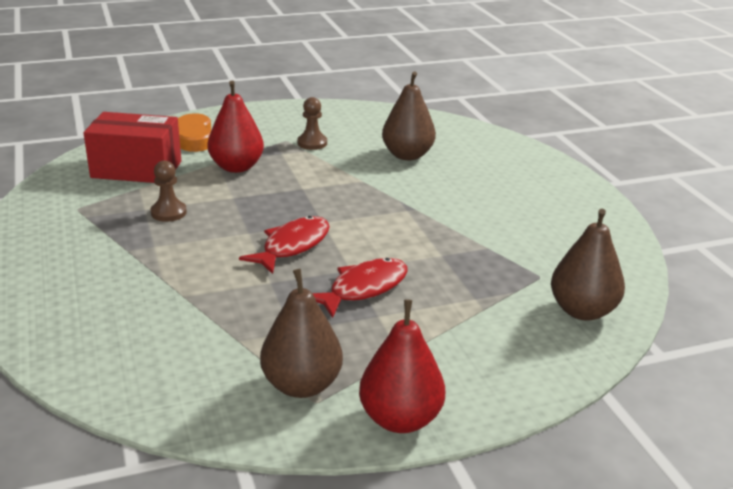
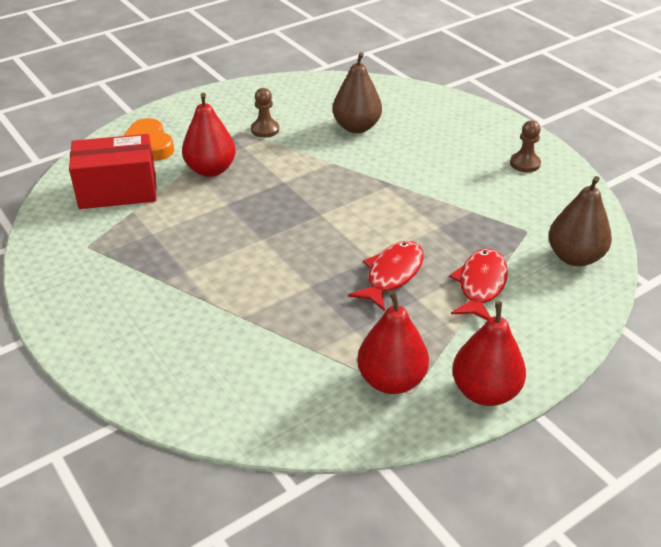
camera: 15 degrees left, 10 degrees up
(168, 212) = (177, 232): brown pawn -> brown pawn (525, 163)
(292, 246) = (308, 245): red fish -> red fish (480, 285)
(301, 385) = (391, 380): brown pear -> red pear

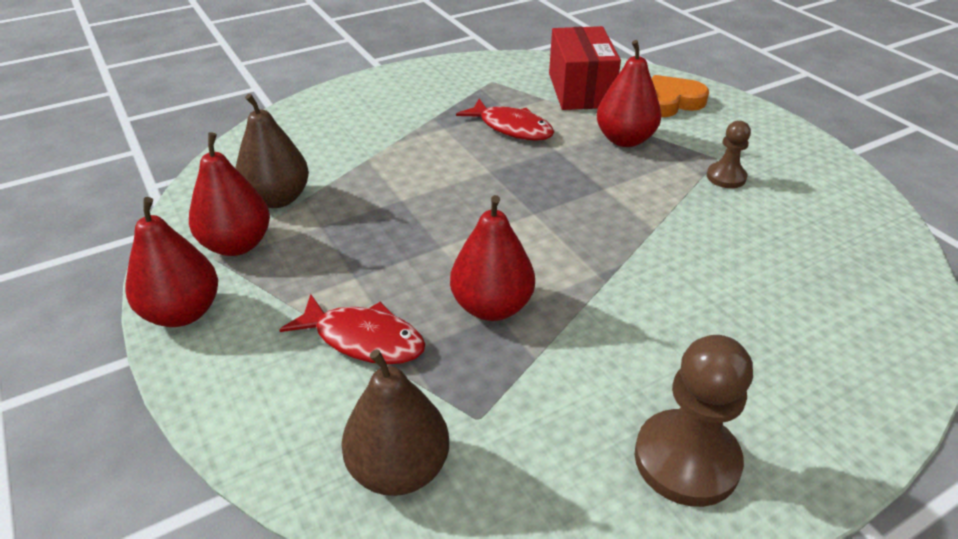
camera: 95 degrees right, 0 degrees up
(356, 127) = (757, 257): brown pear -> brown pear (277, 199)
(392, 275) = (405, 261): red fish -> red fish (511, 128)
(431, 230) = (492, 306): none -> red pear
(525, 163) = (686, 460): brown pawn -> brown pawn, size x1.76

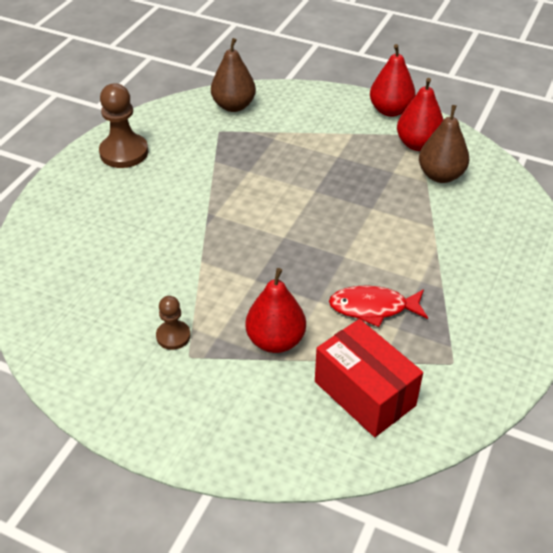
camera: 145 degrees right, 5 degrees up
(363, 339) = (298, 135): red fish -> none
(492, 306) = (255, 173): red pear -> none
(670, 102) = (270, 421): orange heart -> none

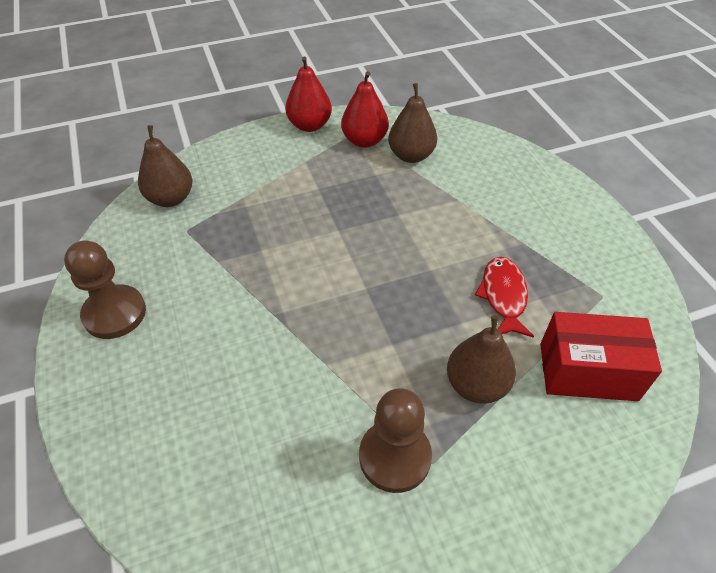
camera: 45 degrees left, 5 degrees up
(173, 336) = (395, 457): brown pawn -> brown pawn, size x1.76
(275, 341) = (476, 385): red pear -> brown pear
(373, 308) = (503, 296): red fish -> red fish turned 135 degrees clockwise

